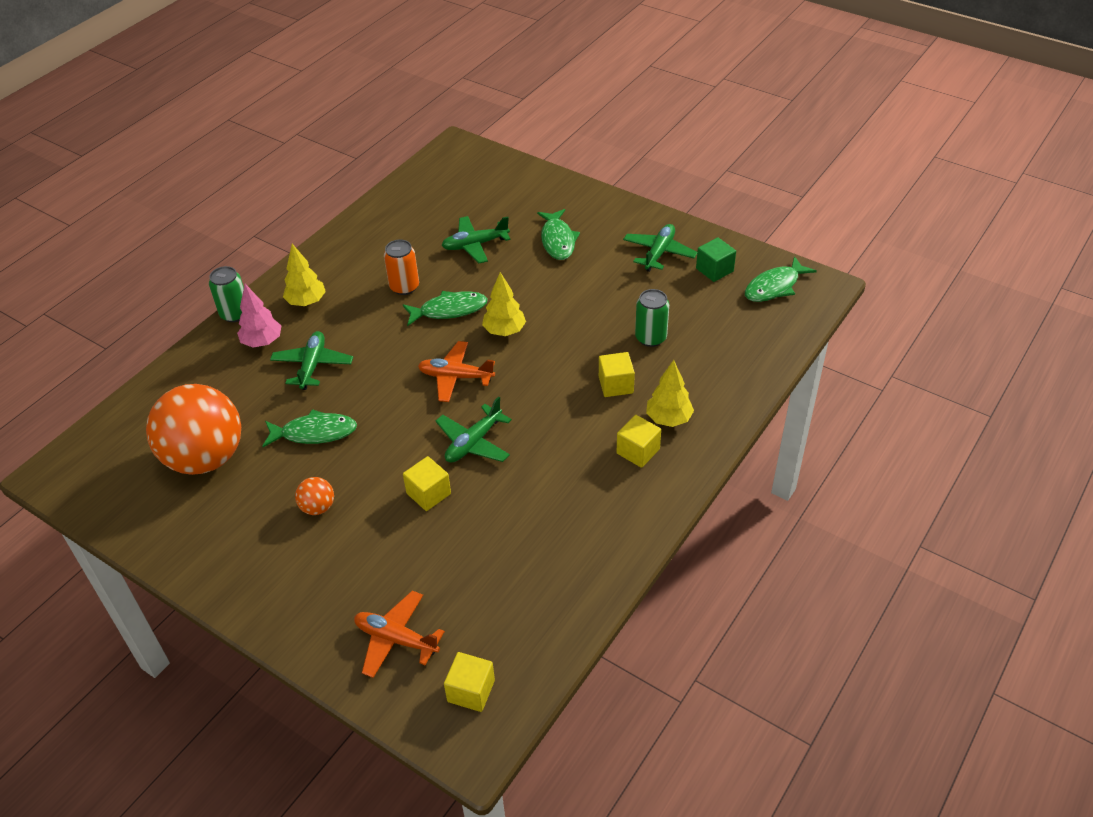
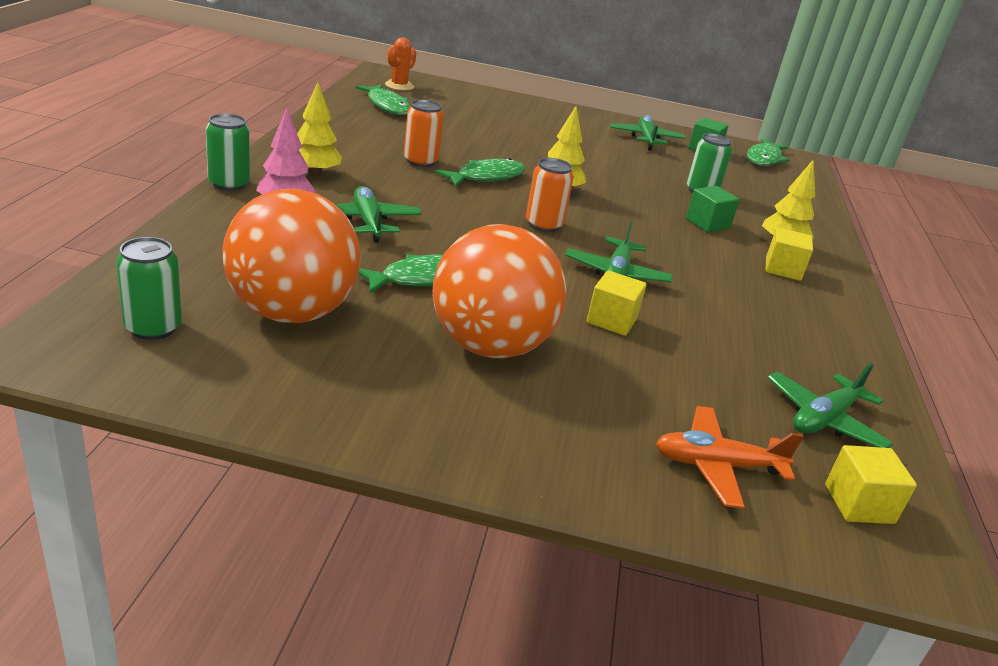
camera: 30 degrees left, 15 degrees down
(116, 462) = (153, 328): none -> green can
(318, 507) = (490, 346): orange ball -> orange ball, size x2.44
(455, 377) = (543, 225): orange plane -> orange can
(458, 168) = (399, 86): none -> orange cactus
(475, 245) = (467, 133): green plane -> green plane (824, 419)
(558, 240) = (546, 131): green fish -> green fish (387, 106)
(616, 385) = (707, 224): yellow cube -> green cube

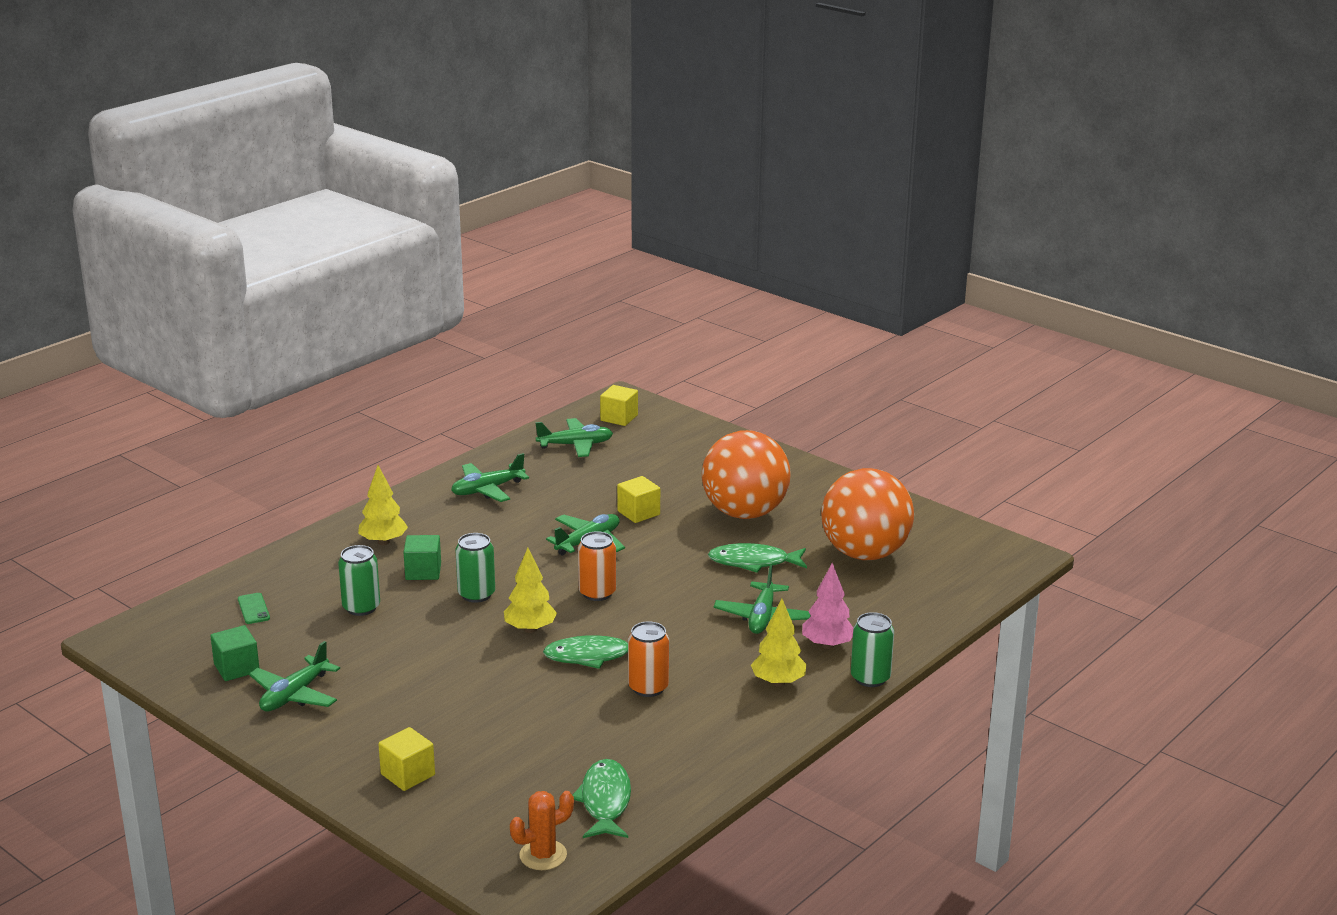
camera: 145 degrees left, 5 degrees down
(153, 328) = (957, 558): green can -> green can (476, 594)
(716, 465) = (674, 442): orange plane -> none
(764, 159) = (177, 643): green fish -> none
(765, 182) = (253, 609): none -> green phone
(783, 269) = (427, 523): yellow cube -> yellow cube (408, 774)
(800, 320) = (487, 490): none -> green plane

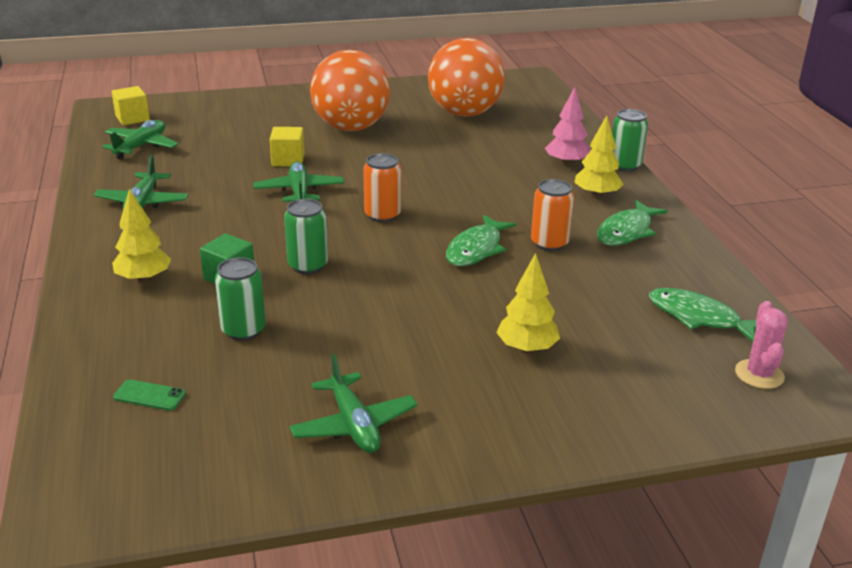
camera: 55 degrees left, 5 degrees up
(236, 668) = (253, 447): green cube -> none
(408, 774) = (570, 403): yellow cube -> none
(530, 629) = (399, 261): yellow tree -> yellow tree (526, 349)
(543, 855) = (759, 374): orange cactus -> pink cactus
(753, 562) = (423, 148): green fish -> green fish (626, 231)
(762, 617) = (502, 171): green plane -> none

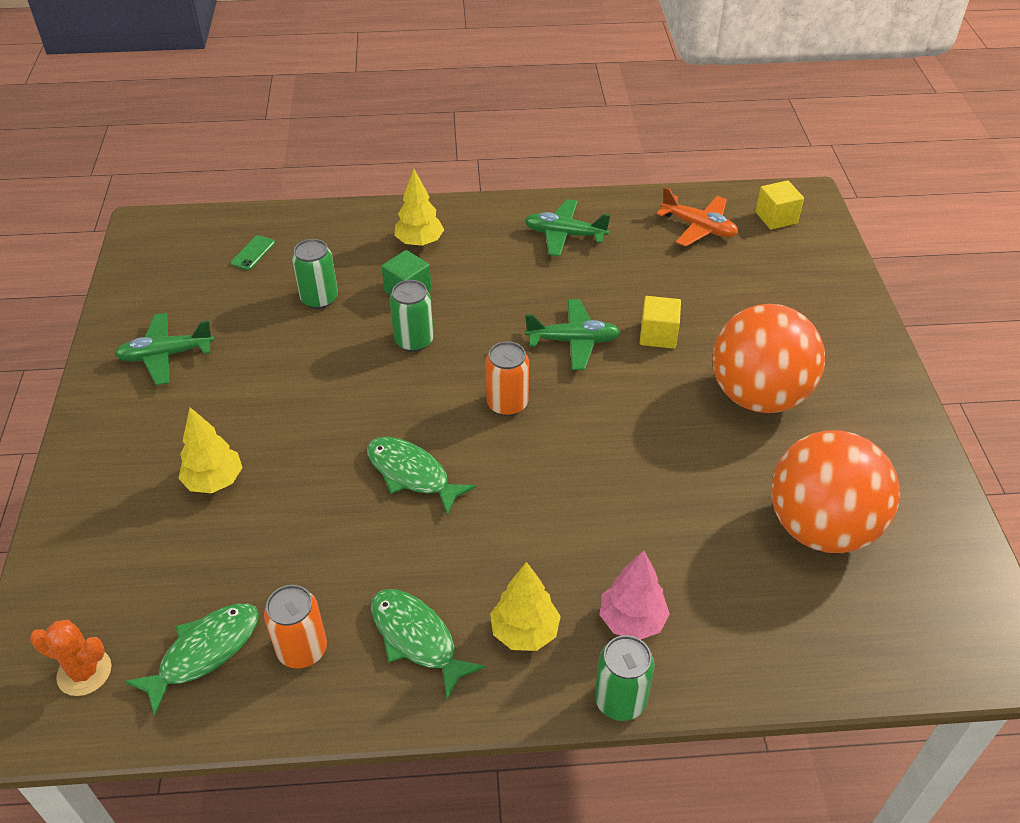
camera: 100 degrees right, 15 degrees up
(141, 146) = (699, 227): green plane -> orange plane
(549, 243) = (407, 546): orange can -> orange can (302, 649)
(759, 374) = (84, 672): pink cactus -> orange cactus

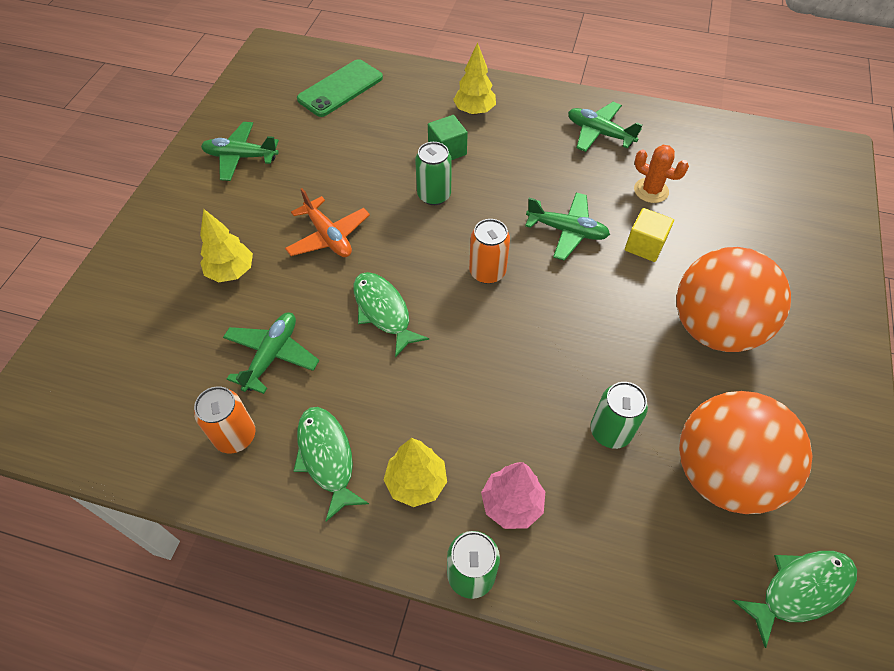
camera: 20 degrees right, 10 degrees up
(84, 672) = (73, 399): orange cactus -> orange cactus (651, 190)
(204, 652) = (163, 413): green fish -> green fish (800, 590)
(253, 253) = (340, 88): green phone -> green phone, size x2.10
(305, 555) = (272, 355): none -> green plane
(319, 299) = (374, 140): green can -> green can (610, 431)
(699, 227) = (723, 155): orange plane -> orange plane (328, 236)
(776, 218) = (800, 163): yellow cube -> none

